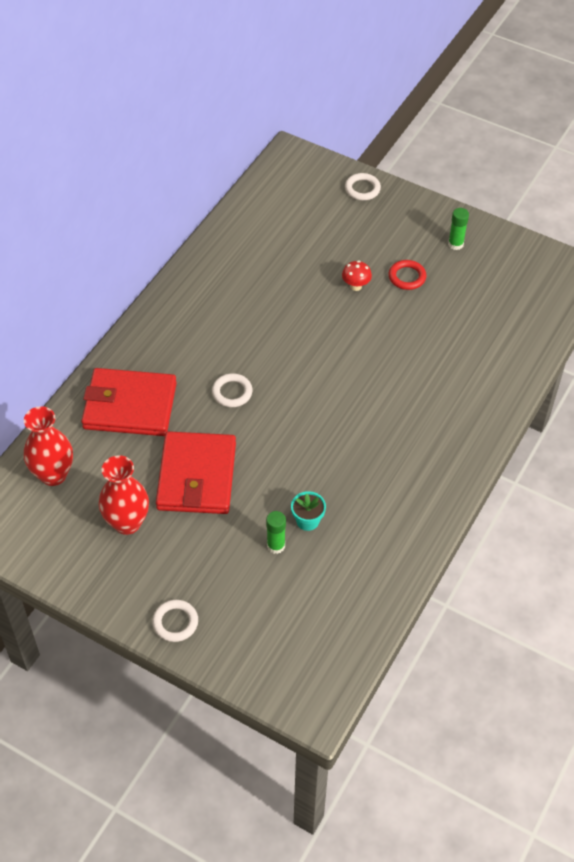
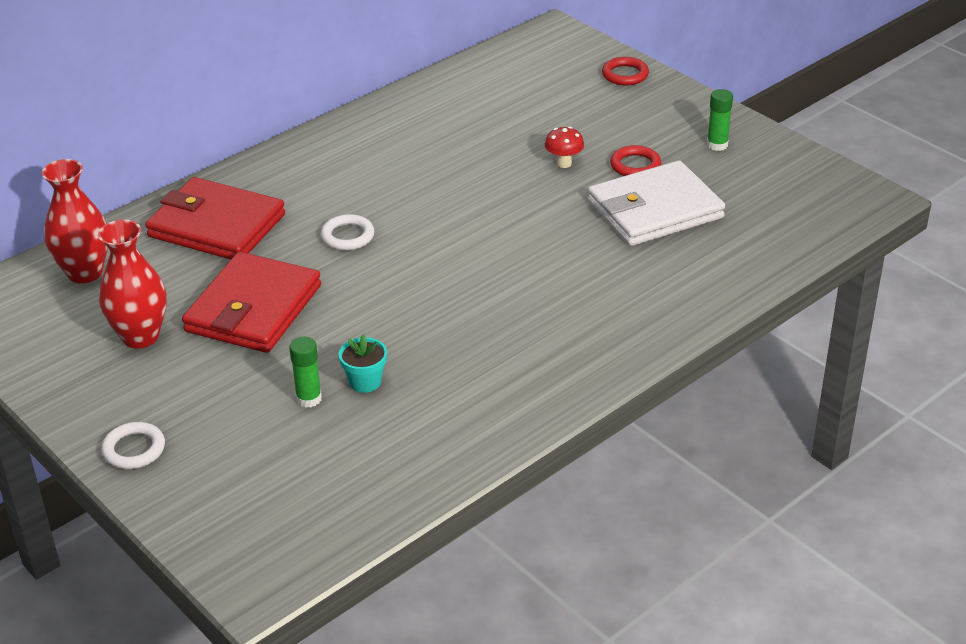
camera: 20 degrees right, 15 degrees down
(362, 189) = (625, 75): white ring -> red ring
(437, 316) = (655, 210): none -> white wallet

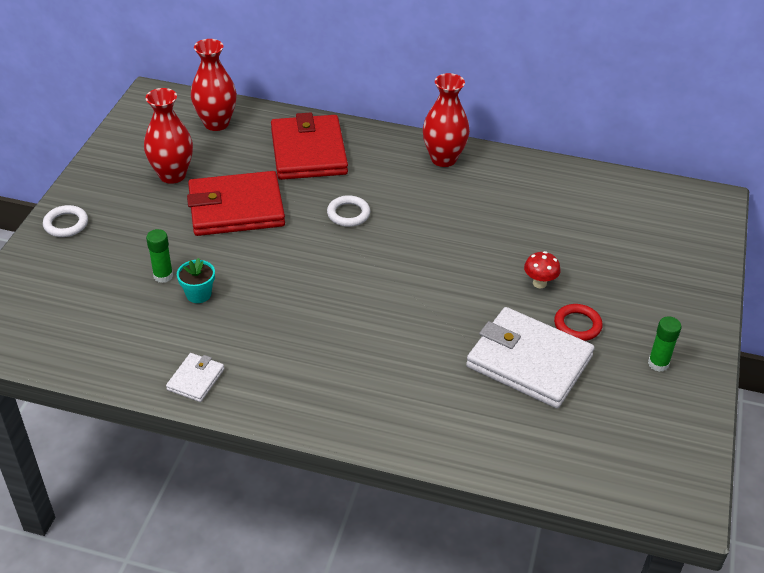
camera: 55 degrees right, 5 degrees up
(331, 146) = (443, 159): none -> red vase
(492, 425) = (195, 379): none -> white wallet
(625, 75) = (698, 266): red ring -> none

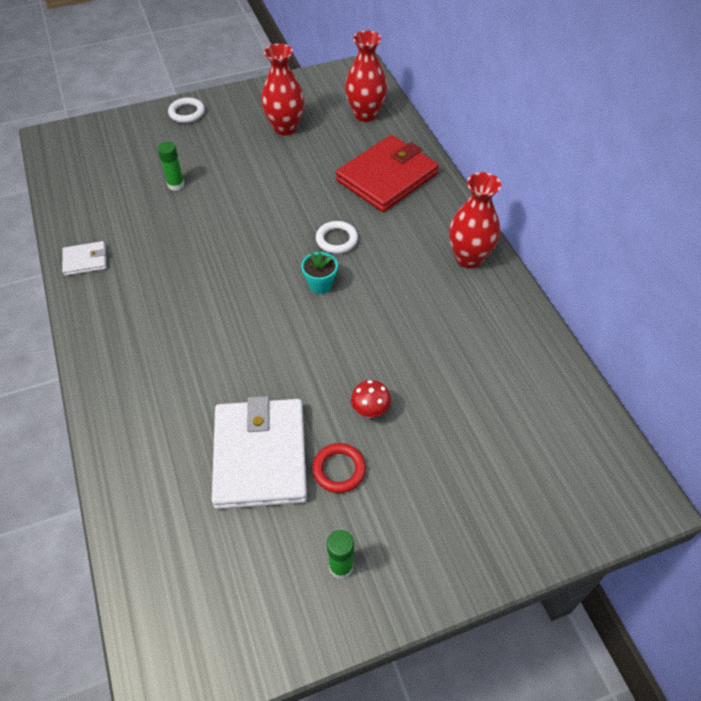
camera: 55 degrees right, 10 degrees up
(198, 294) = (172, 212): turquoise flower pot -> turquoise flower pot (320, 284)
(236, 208) = (281, 178): red wallet -> none

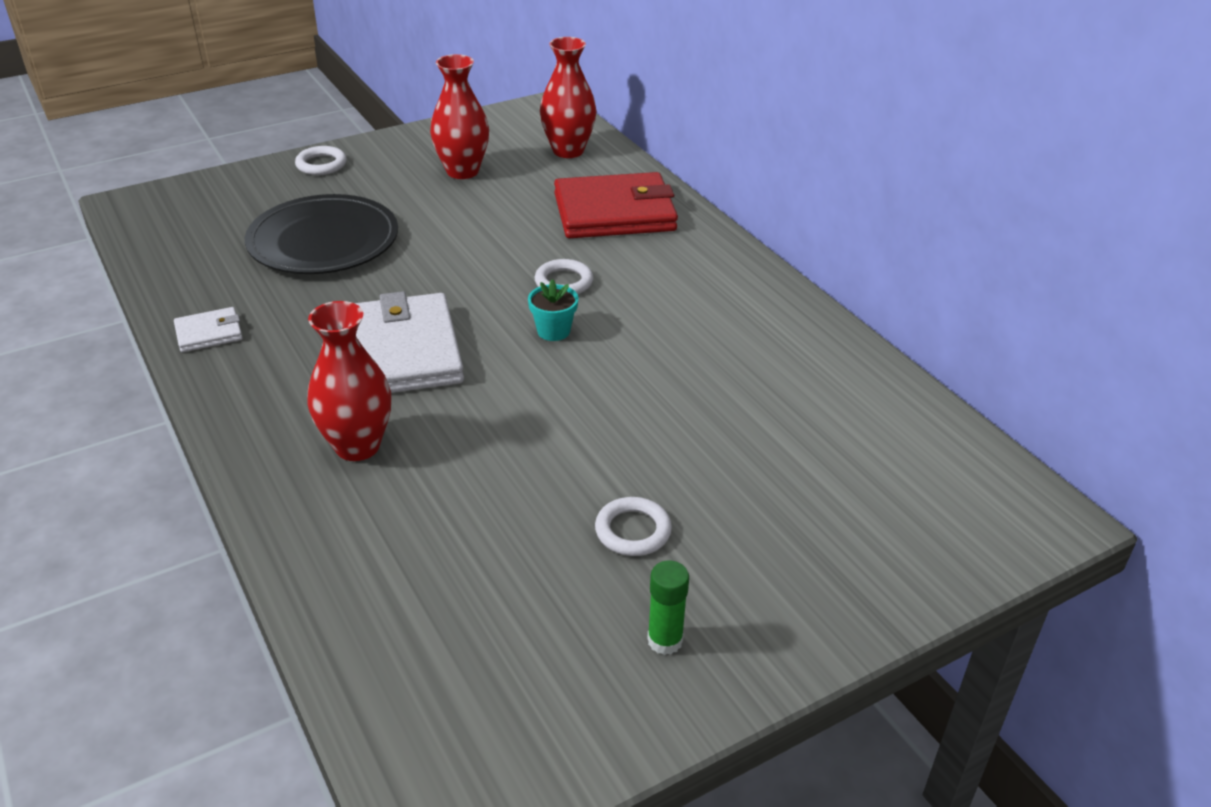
camera: 10 degrees left, 15 degrees down
(176, 185) = (323, 241): green glue stick -> black plate
(260, 456) = (517, 527): white wallet -> white wallet (401, 352)
(339, 470) = (633, 531): red ring -> white ring
(370, 411) = (659, 461): red mushroom -> none
(387, 177) = (614, 212): red wallet -> red wallet turned 45 degrees clockwise
(469, 258) = (746, 287): red vase -> red vase (357, 446)

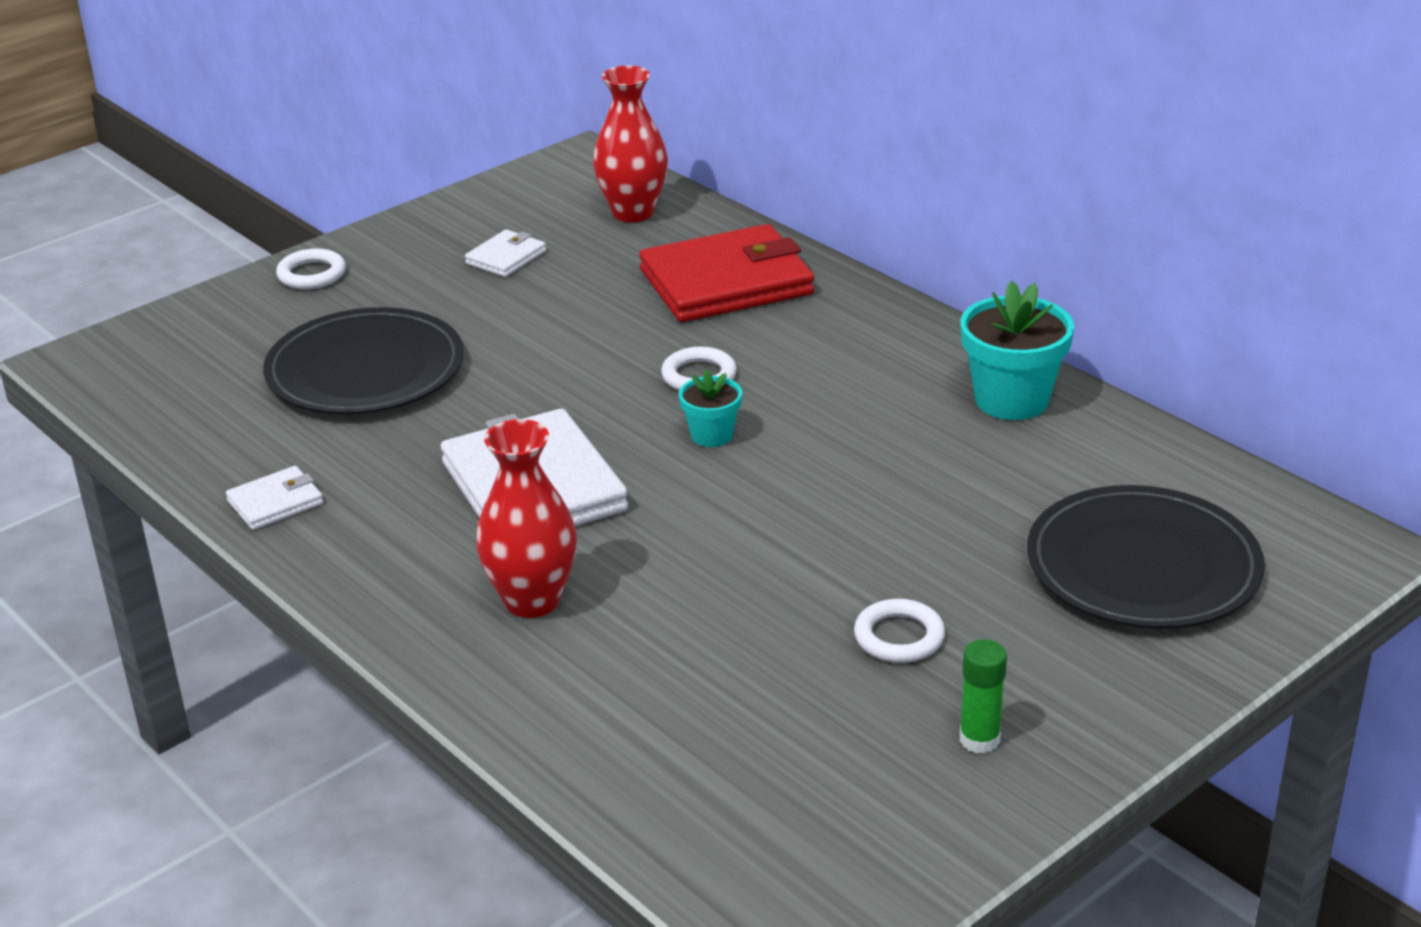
camera: 10 degrees left, 5 degrees down
(462, 171) = (506, 257): red vase -> white wallet
(799, 339) = (1011, 400): none -> turquoise flower pot
(859, 502) = (1142, 566): none -> black plate

